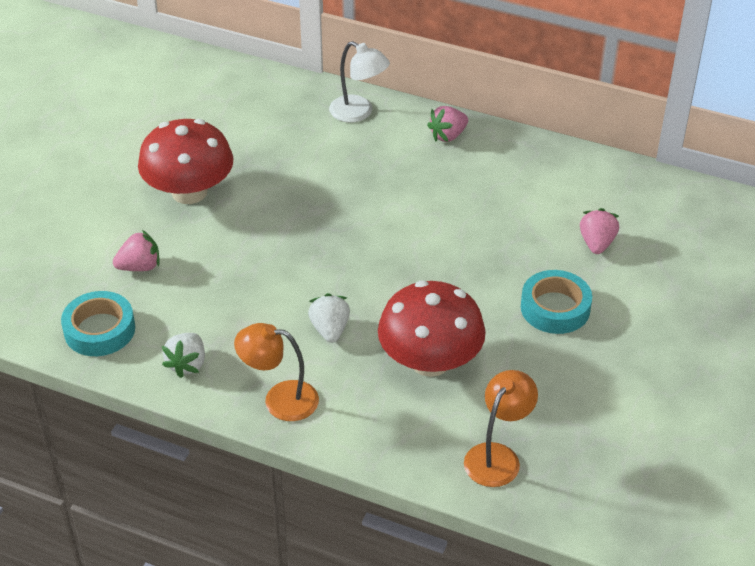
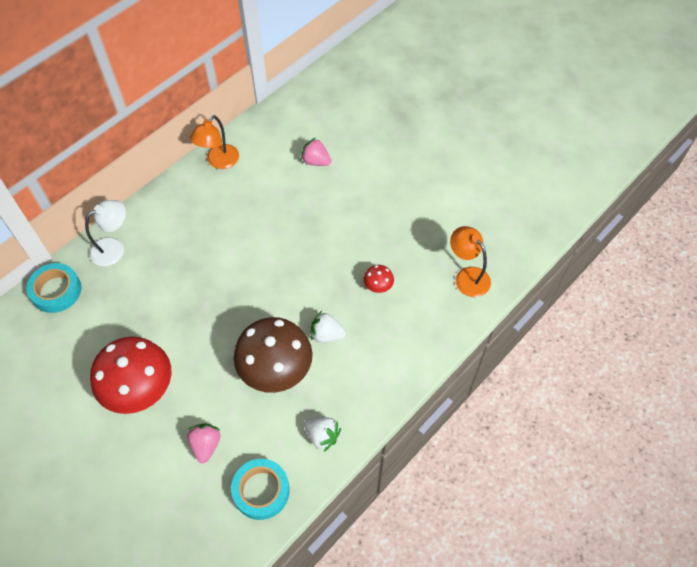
camera: 70 degrees left, 15 degrees up
(261, 296) = (275, 368): none -> brown mushroom
(280, 399) = (377, 384): orange lamp -> orange lamp (219, 162)
(430, 361) = (378, 285): red mushroom -> red mushroom, size x0.42
(448, 136) = (171, 203): pink strawberry -> none
(555, 308) = (361, 203): turquoise tape -> turquoise tape (56, 291)

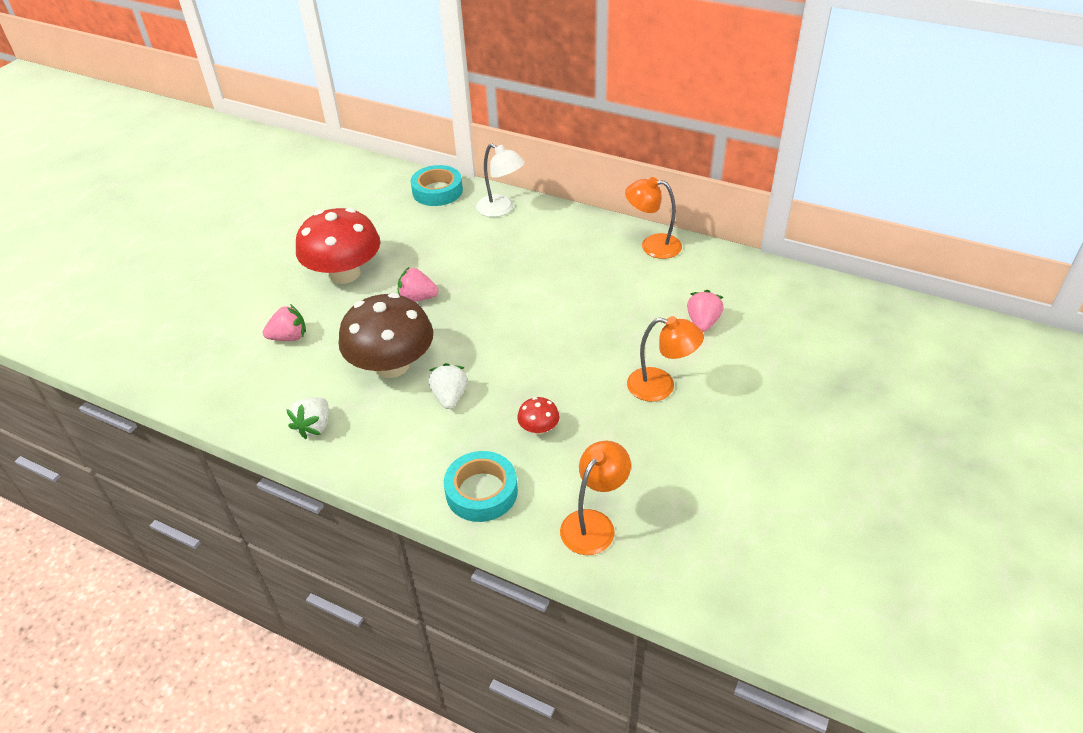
camera: 75 degrees right, 15 degrees down
(202, 335) = (417, 298): none -> pink strawberry
(261, 491) = (242, 393): turquoise tape -> turquoise tape (481, 492)
(366, 205) = (661, 386): none -> orange lamp

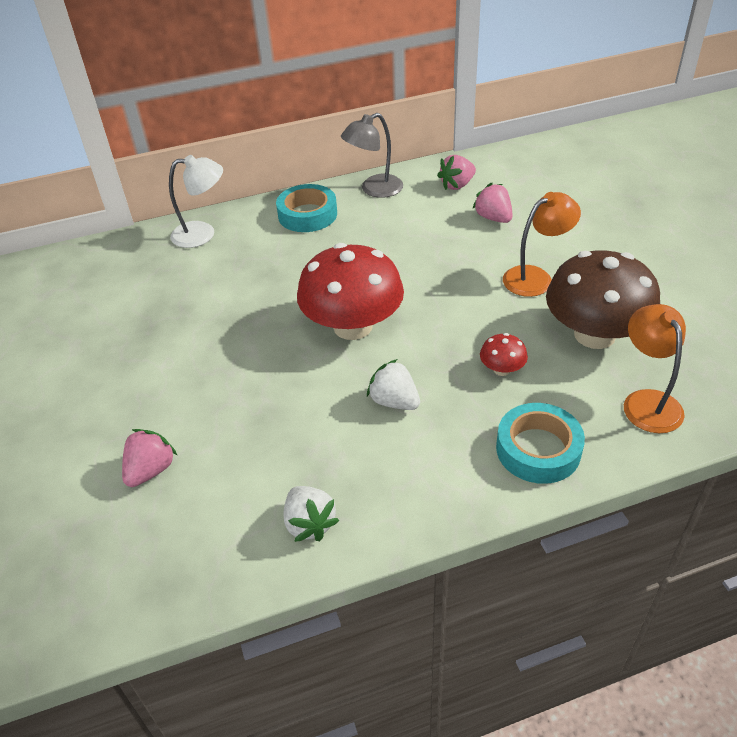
camera: 45 degrees left, 0 degrees up
(344, 273) = (123, 376): red mushroom -> red mushroom (353, 326)
(392, 365) = (300, 416): brown mushroom -> brown mushroom (594, 334)
(417, 298) = (235, 347): pink strawberry -> pink strawberry (457, 185)
(437, 191) = (113, 254): turquoise tape -> turquoise tape (307, 214)
(652, 245) = (374, 190): orange lamp -> grey lamp

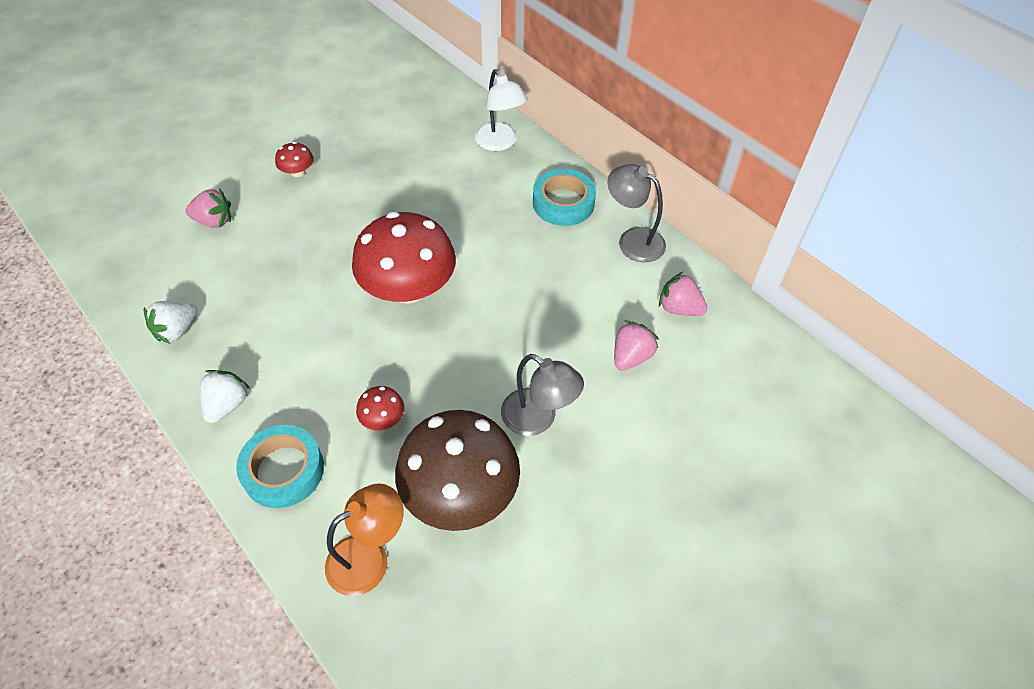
camera: 65 degrees right, 10 degrees up
(126, 384) = (298, 172): none -> red mushroom
(394, 401) = (319, 346): white strawberry -> white strawberry (227, 404)
(535, 277) = (538, 419): orange lamp -> grey lamp

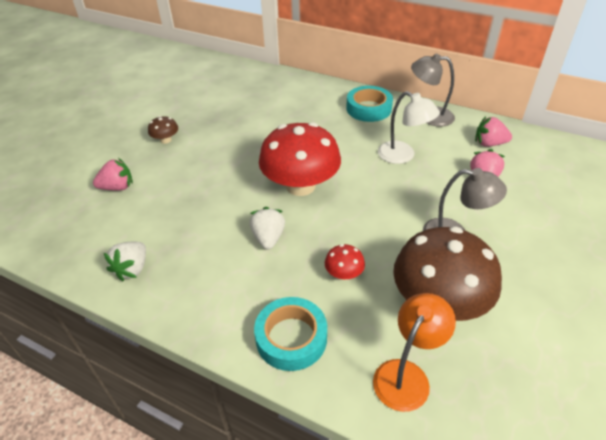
camera: 20 degrees left, 10 degrees down
(227, 404) = (211, 307): white strawberry -> white strawberry (268, 238)
(298, 172) = (165, 140): red mushroom -> brown mushroom
(500, 143) = (301, 88): white lamp -> white lamp (403, 156)

